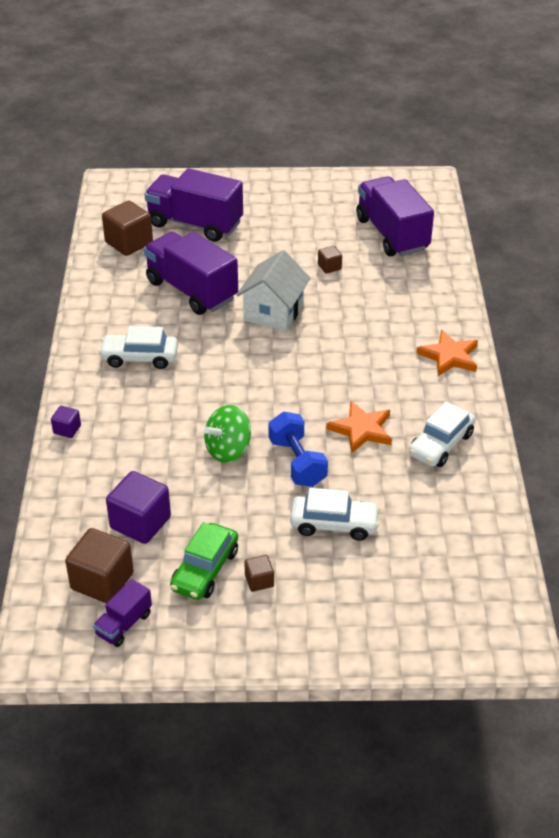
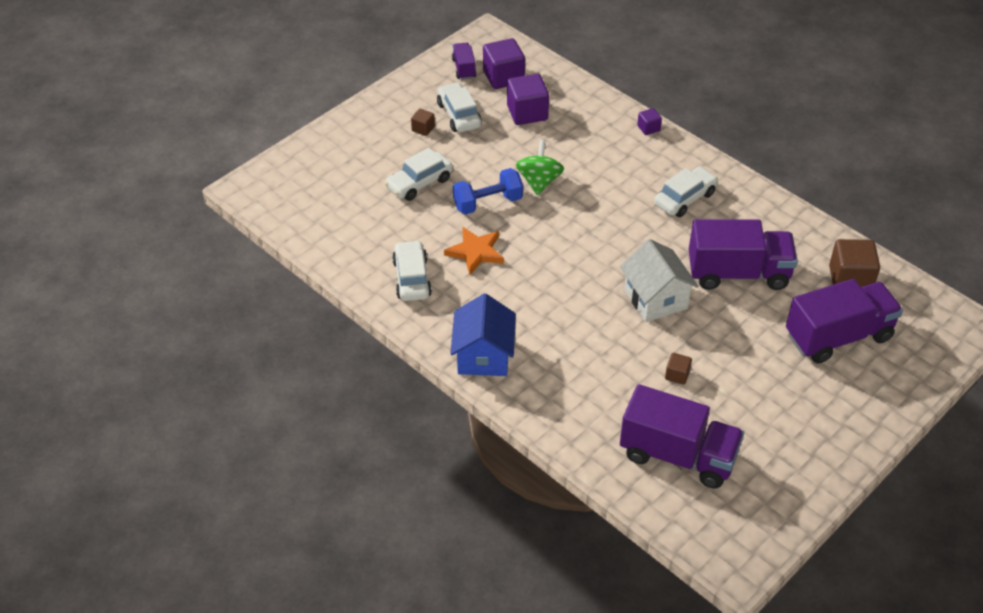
camera: 135 degrees right, 5 degrees up
(102, 581) = (503, 77): brown cube -> purple cube
(205, 570) = (459, 115): green car -> white car
(297, 462) = (487, 203): blue dumbbell -> blue dumbbell turned 45 degrees counterclockwise
(449, 356) = (483, 356): orange star -> blue house

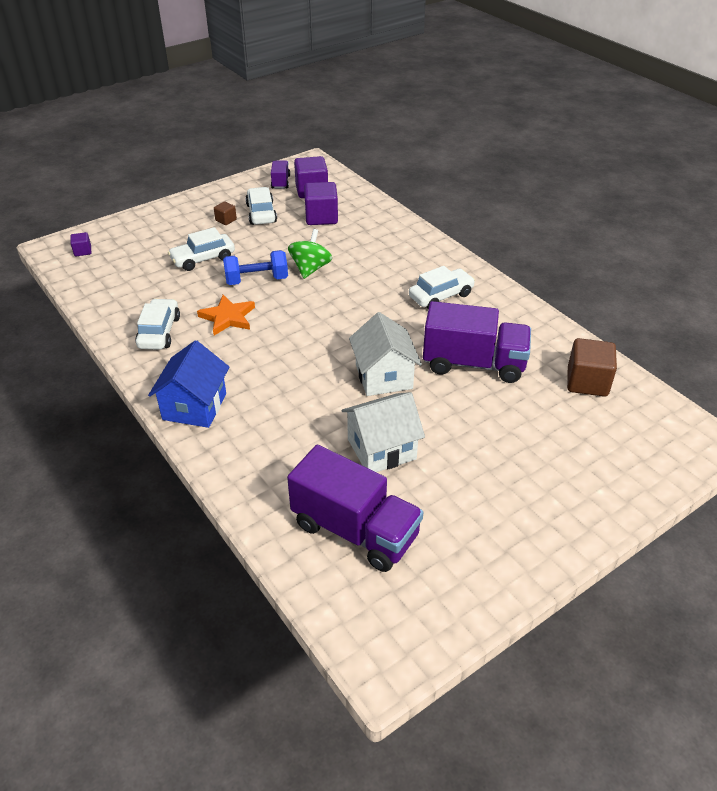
camera: 10 degrees right, 5 degrees down
(648, 128) = (425, 239): purple cube -> purple cube (83, 251)
(677, 375) = (381, 449): brown cube -> white house
(838, 336) = (562, 434): purple truck -> none

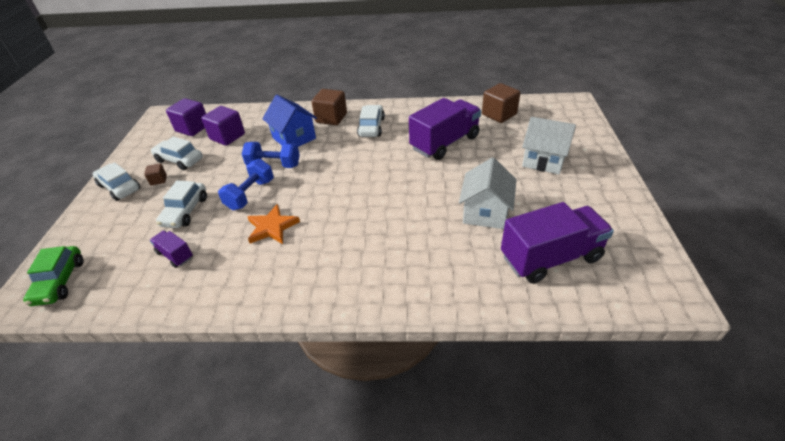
camera: 50 degrees left, 0 degrees up
(83, 251) = (60, 282): purple cube -> green car
(159, 332) = (238, 274): white car -> white car (119, 187)
(194, 406) = (351, 290): blue house -> blue house (294, 138)
(280, 182) = (160, 136): purple truck -> purple truck (175, 255)
(310, 269) = (274, 165): green spinning top -> blue dumbbell
(384, 376) = (419, 181): white house -> white house (544, 160)
(424, 261) = (331, 118): none -> brown cube

